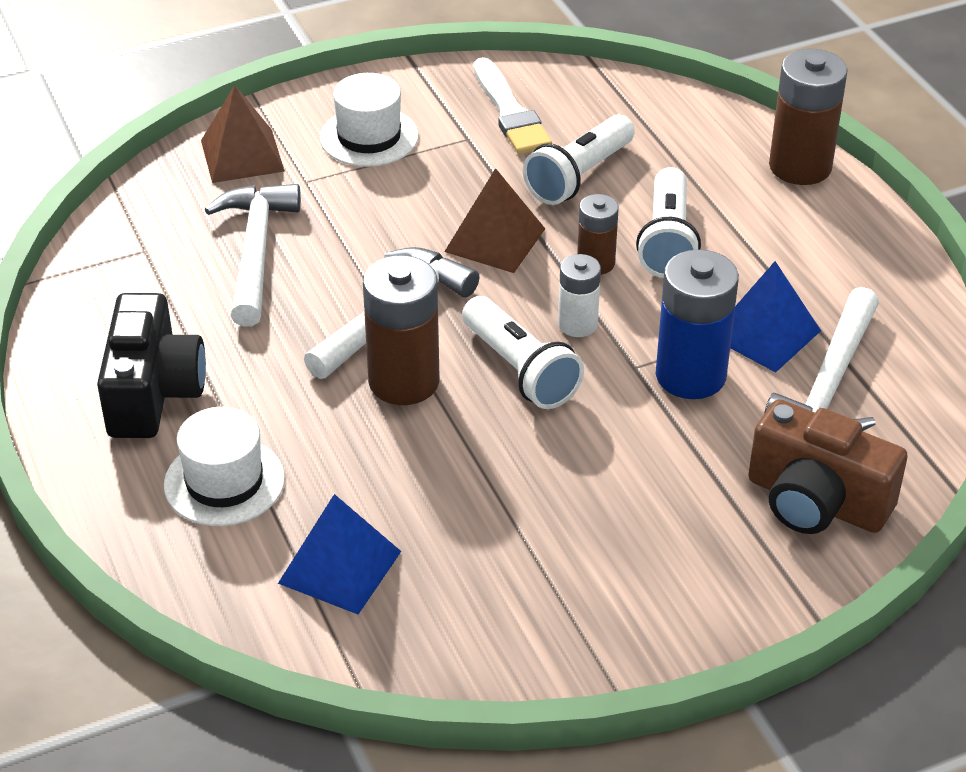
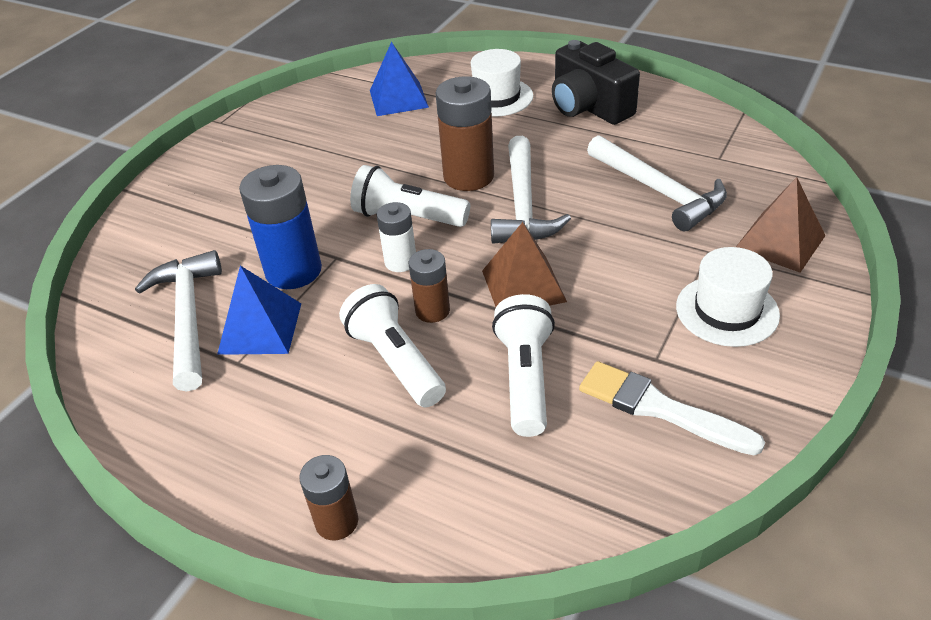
camera: 145 degrees right, 0 degrees up
(800, 166) = (337, 521): brown battery -> brown battery, size x0.58
(816, 501) = (160, 242): brown camera -> none

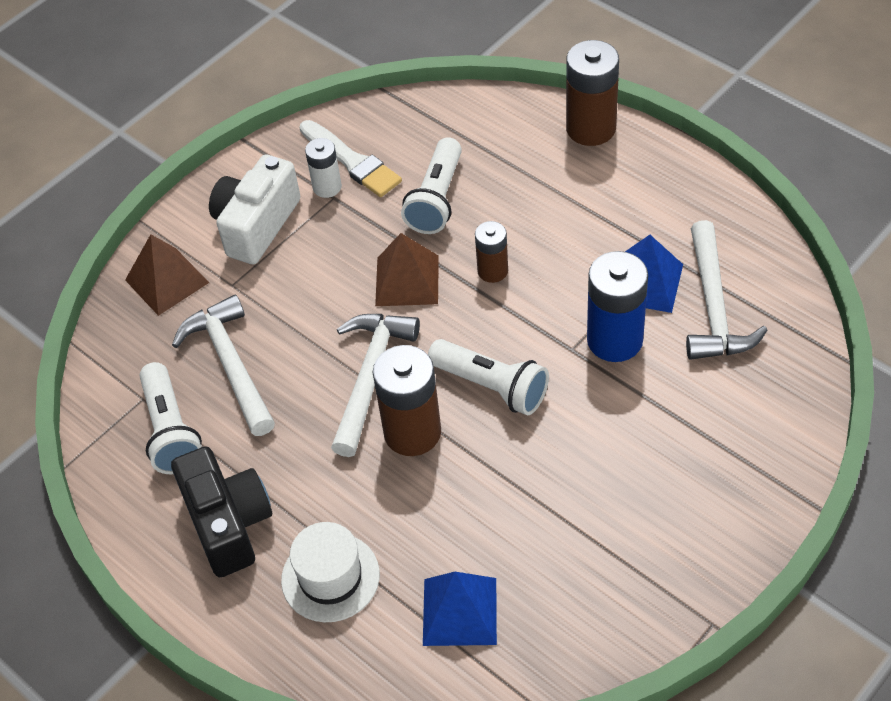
camera: 165 degrees left, 10 degrees up
(337, 521) = (591, 128): brown battery -> brown battery, size x1.74
(395, 361) = (533, 231): white flashlight -> white flashlight (171, 431)
(400, 262) = (510, 329): white battery -> white battery (327, 187)
(727, 310) = (256, 225): white hat -> white camera

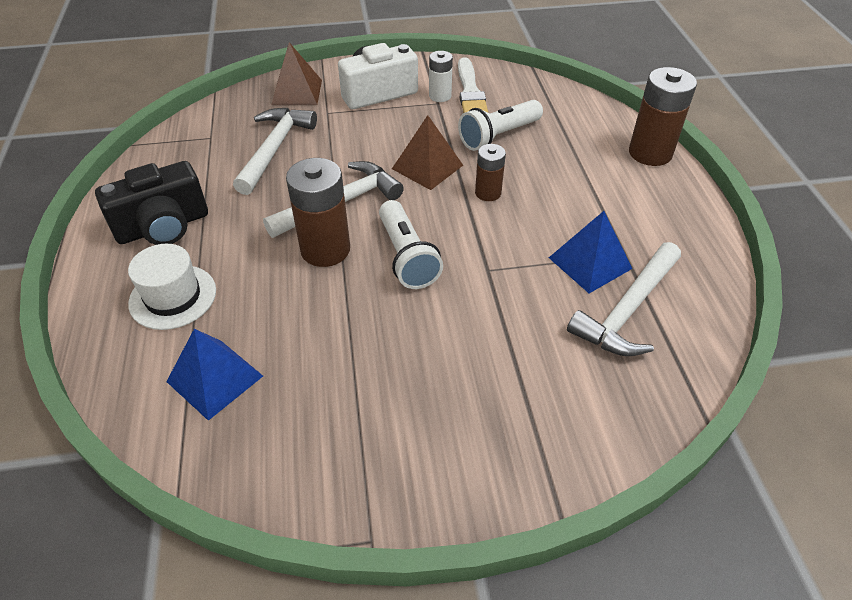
camera: 35 degrees right, 5 degrees down
(171, 431) = (201, 161): white flashlight -> none
(228, 523) = (163, 226): black camera -> black camera turned 45 degrees clockwise
(614, 340) = (525, 284): blue battery -> none

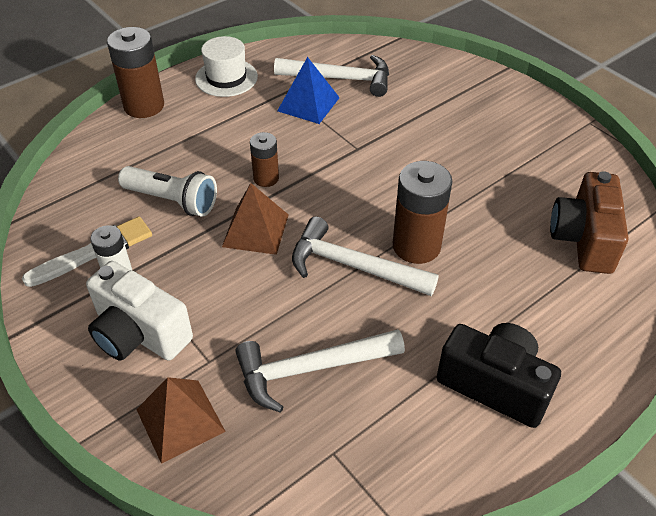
camera: 120 degrees left, 0 degrees up
(173, 297) = (553, 314): white hat -> white hat (226, 78)
(214, 378) = (584, 239): blue pyramid -> brown camera
(406, 257) = (381, 194): white flashlight -> none

